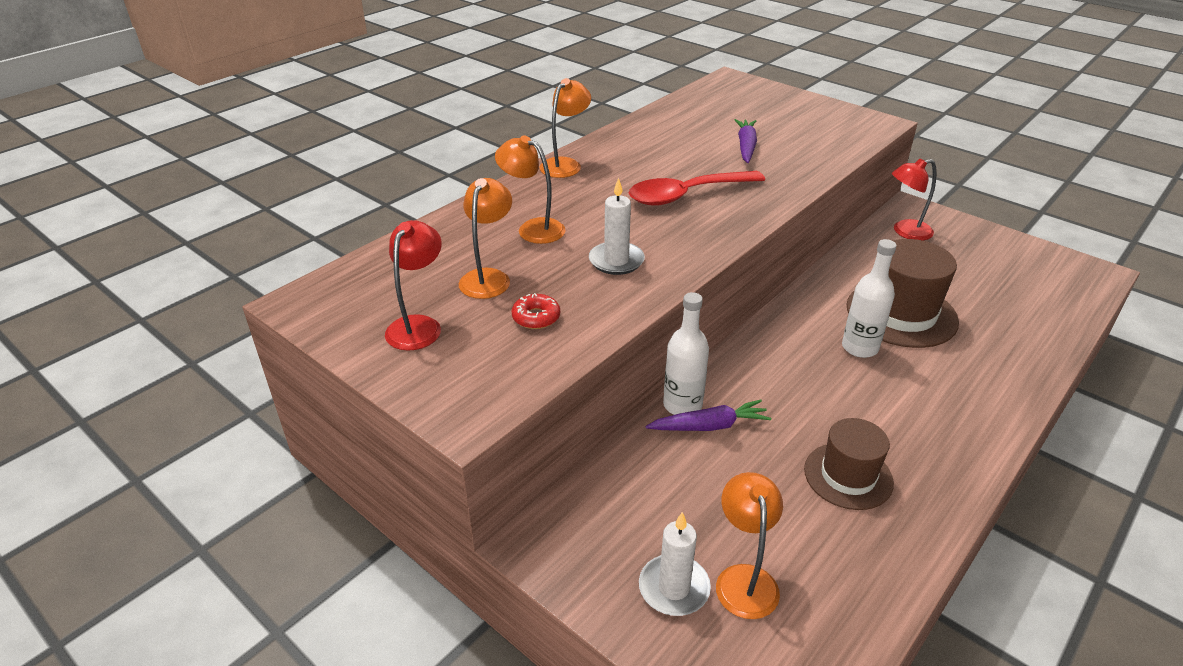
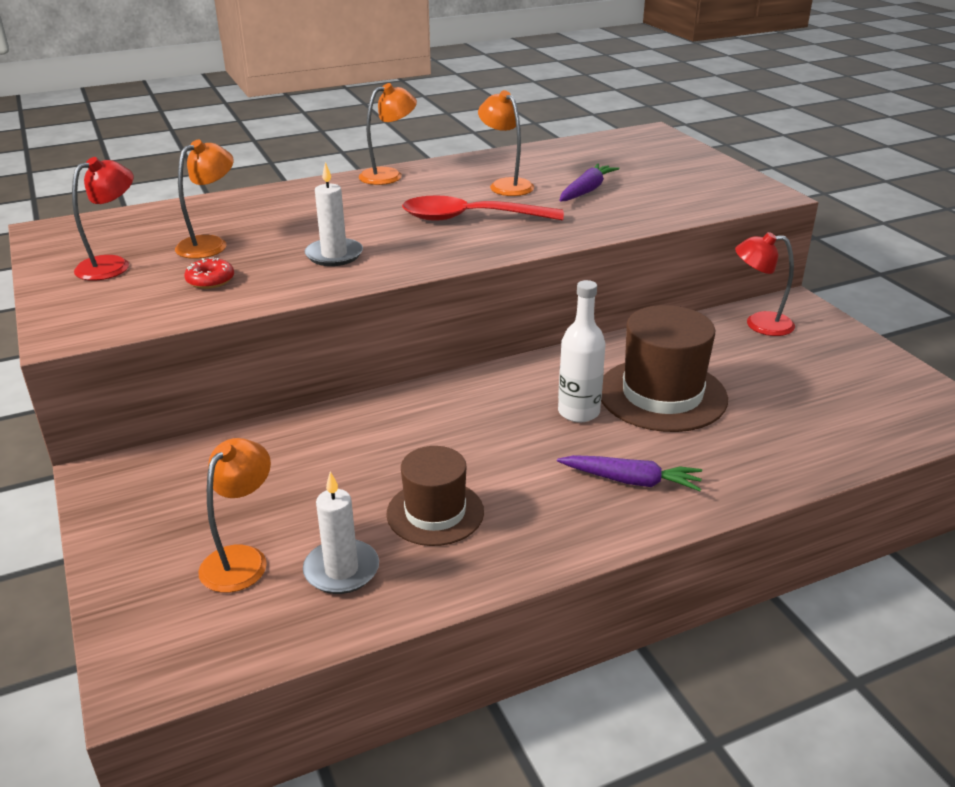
camera: 25 degrees right, 5 degrees down
(533, 228) = (295, 217): orange lamp -> orange lamp (506, 185)
(674, 588) = (174, 544): white candle -> white candle (341, 570)
(682, 405) = (344, 412): white bottle -> none
(709, 426) = (350, 434): purple carrot -> purple carrot (631, 481)

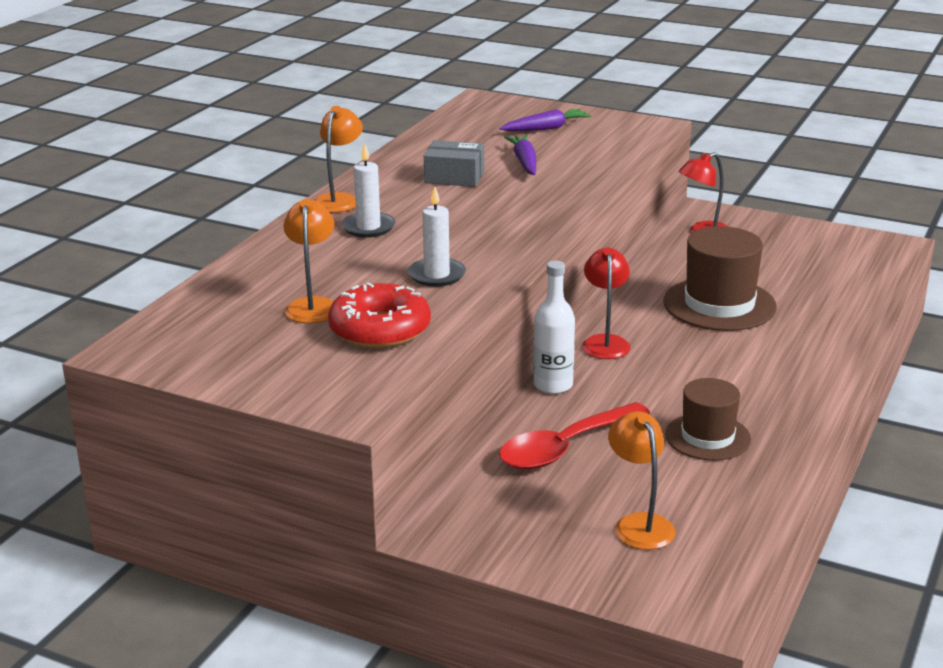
camera: 40 degrees left, 5 degrees down
(113, 265) = (264, 352): red lamp -> red lamp (605, 342)
(210, 280) = (380, 330): red donut -> red donut, size x2.06
(341, 570) = (712, 495): white candle -> white candle (368, 227)
(470, 218) = (482, 211): red spoon -> red spoon (565, 448)
(506, 185) = (454, 177): orange lamp -> grey box
(578, 412) = (687, 337): white bottle -> white bottle (553, 385)
(631, 481) = (786, 363): purple carrot -> purple carrot (546, 128)

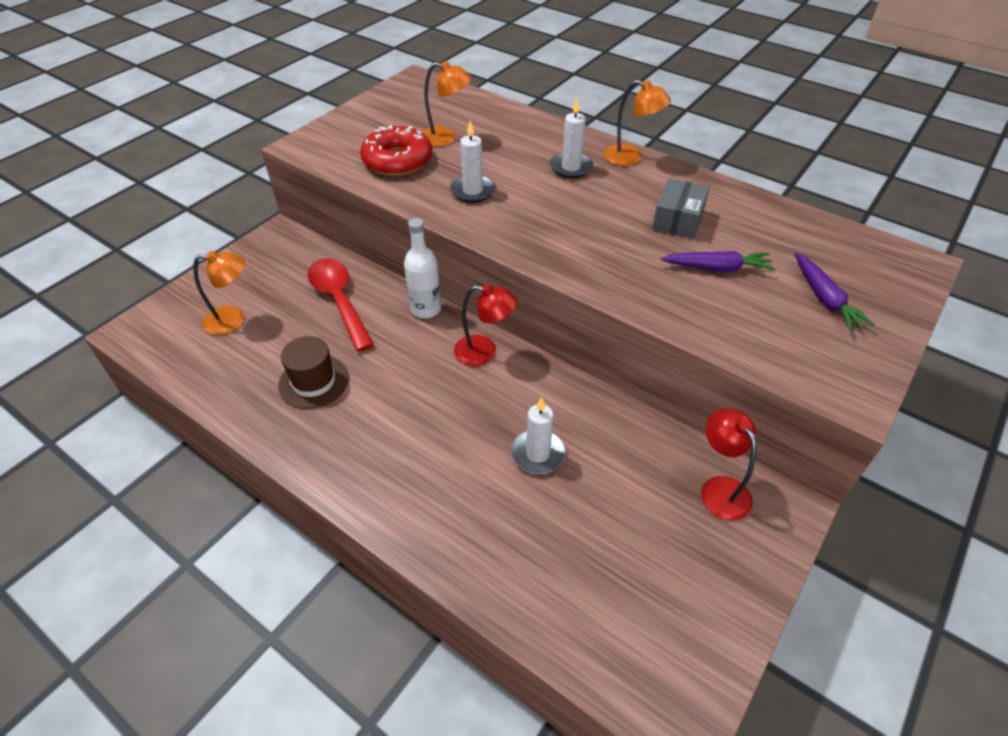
camera: 100 degrees right, 20 degrees up
(719, 304) = (537, 454): brown hat -> white candle

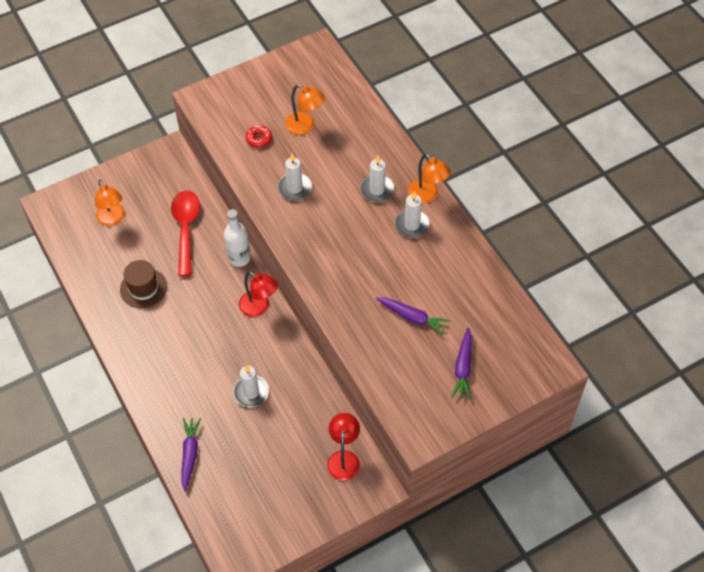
camera: 25 degrees right, 10 degrees up
(233, 320) = (113, 219): orange lamp -> orange lamp turned 45 degrees clockwise
(397, 161) = (259, 139): red donut -> red donut, size x0.49
(501, 575) = (190, 454): none -> purple carrot
(636, 185) = (412, 225): none -> white candle
(678, 220) = (417, 267): grey box -> none

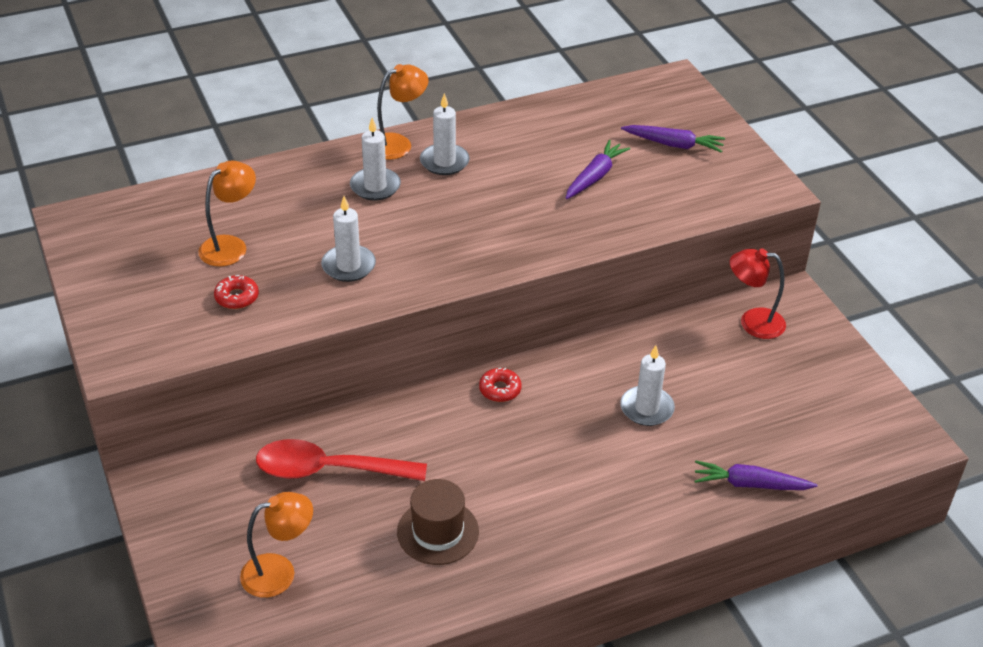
camera: 85 degrees left, 15 degrees down
(239, 258) = (403, 406): white bottle -> none
(259, 307) = (500, 389): red lamp -> red donut

